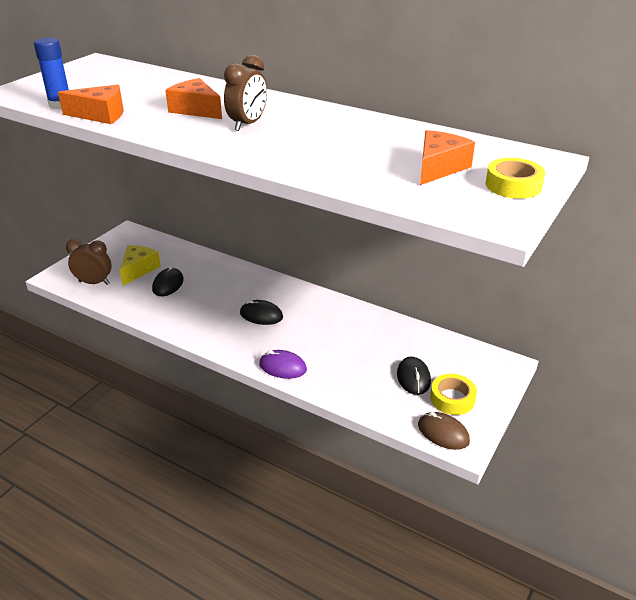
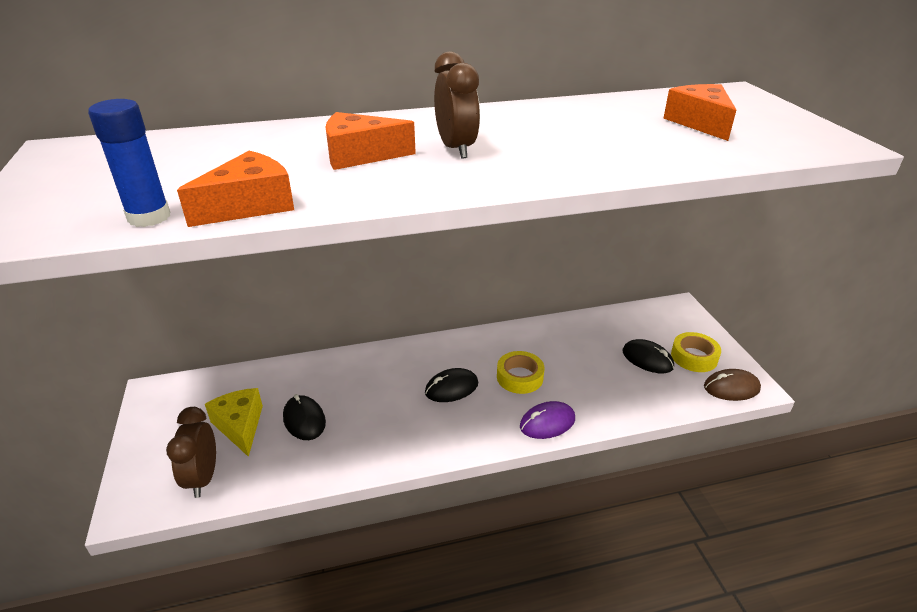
camera: 45 degrees left, 0 degrees up
(94, 283) = (203, 478): brown clock -> brown clock turned 60 degrees counterclockwise
(513, 185) = (772, 116): yellow tape -> yellow tape (519, 377)

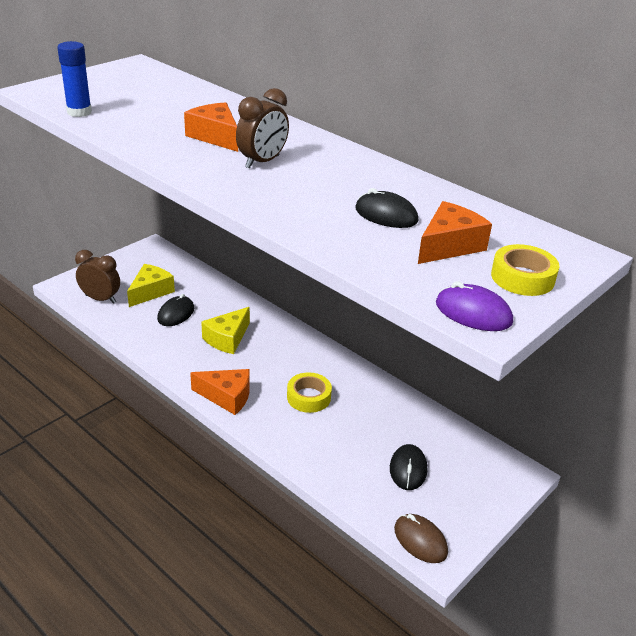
camera: 55 degrees right, 0 degrees up
(203, 478) = (100, 299): brown clock -> brown clock turned 60 degrees clockwise
(250, 205) = (115, 129): orange cheese -> orange cheese (227, 397)
(386, 396) = (227, 339): none -> yellow cheese
(451, 388) = (263, 366): black mouse -> black mouse (386, 215)
(547, 423) = (268, 429): purple mouse -> purple mouse (473, 313)
(694, 357) = (444, 502): yellow tape -> yellow tape (522, 278)

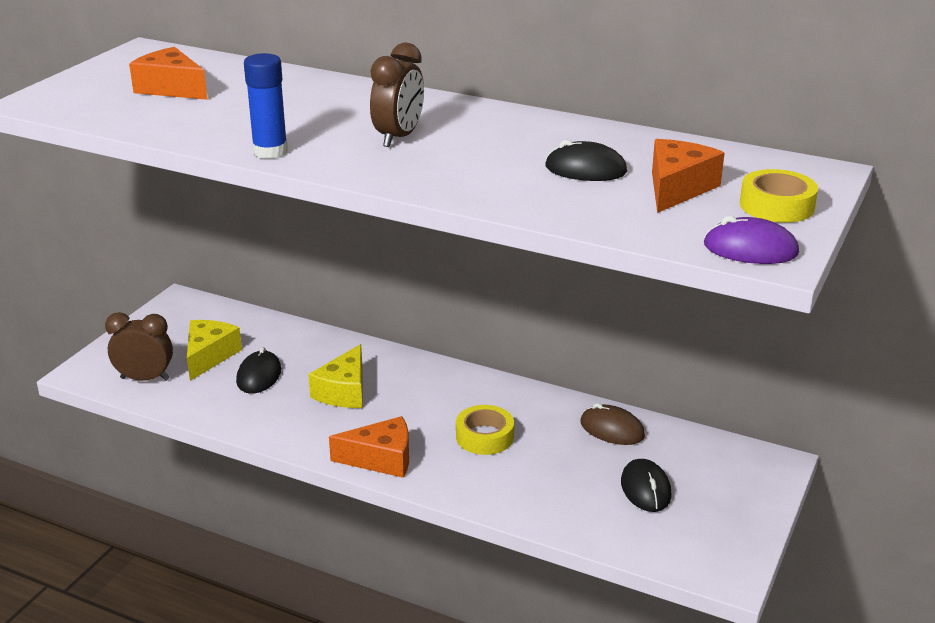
camera: 15 degrees left, 5 degrees down
(79, 112) = (118, 118): blue glue stick -> blue glue stick (270, 151)
(215, 137) = (318, 119): orange cheese -> orange cheese (171, 88)
(420, 540) = (699, 561): brown mouse -> brown mouse (612, 429)

